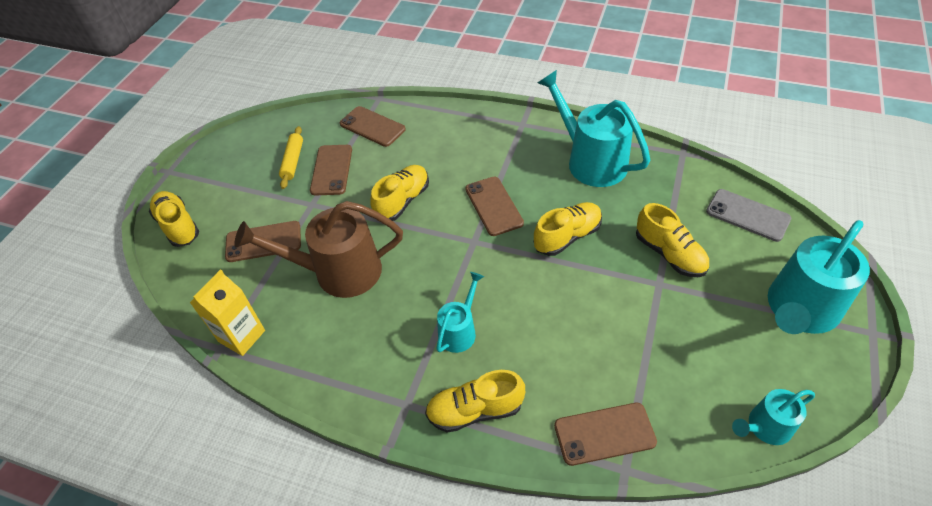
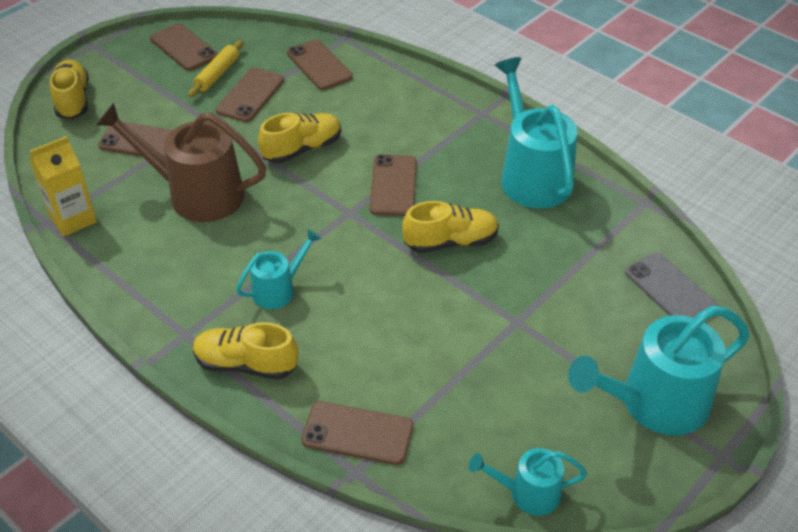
camera: 20 degrees right, 5 degrees down
(250, 148) = (183, 48): none -> brown phone
(669, 254) = (550, 297): yellow shoe -> none

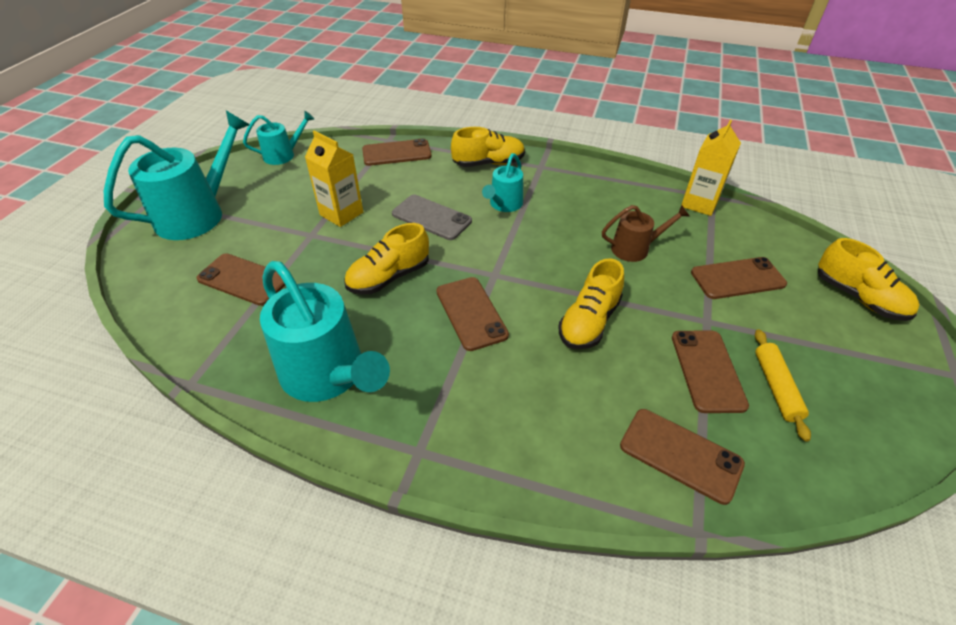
camera: 155 degrees right, 0 degrees up
(183, 48) = (865, 415): brown phone -> brown phone (243, 279)
(196, 194) = (635, 248): brown watering can -> brown watering can, size x0.53
(473, 341) = (341, 213): none -> yellow carton
(671, 290) = (172, 295): grey phone -> grey phone (431, 218)

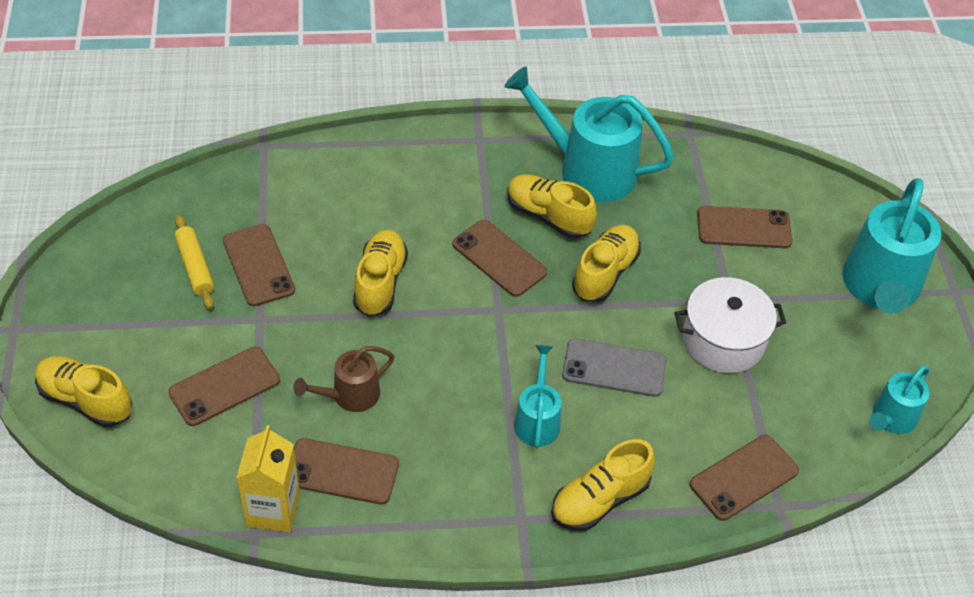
camera: 155 degrees right, 5 degrees up
(341, 213) = (723, 340): yellow carton -> white pot
(402, 338) = (548, 216): none -> yellow shoe
(680, 455) = (279, 190): brown phone -> brown phone (342, 471)

